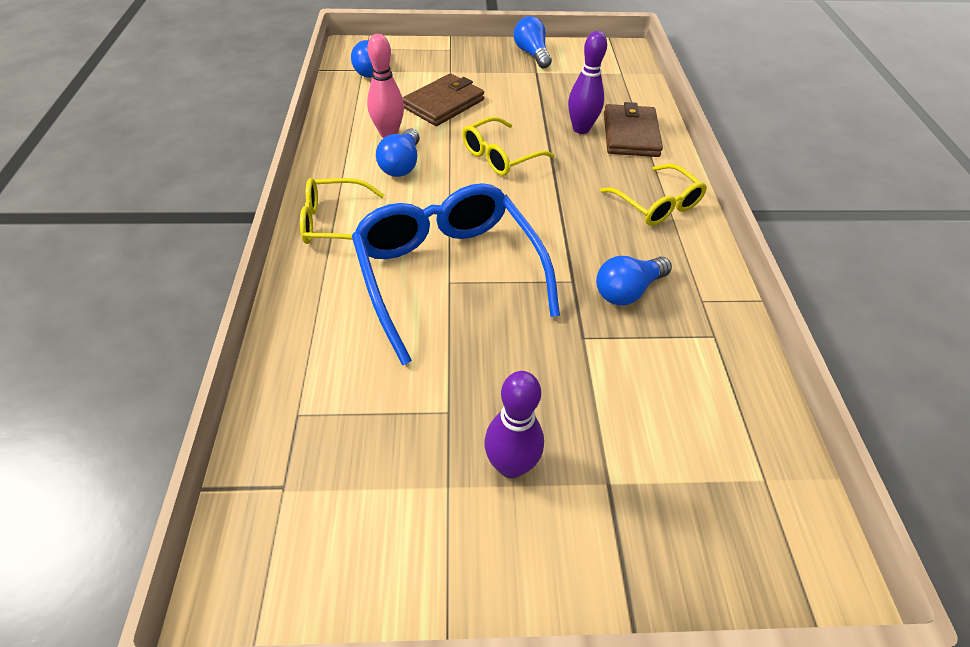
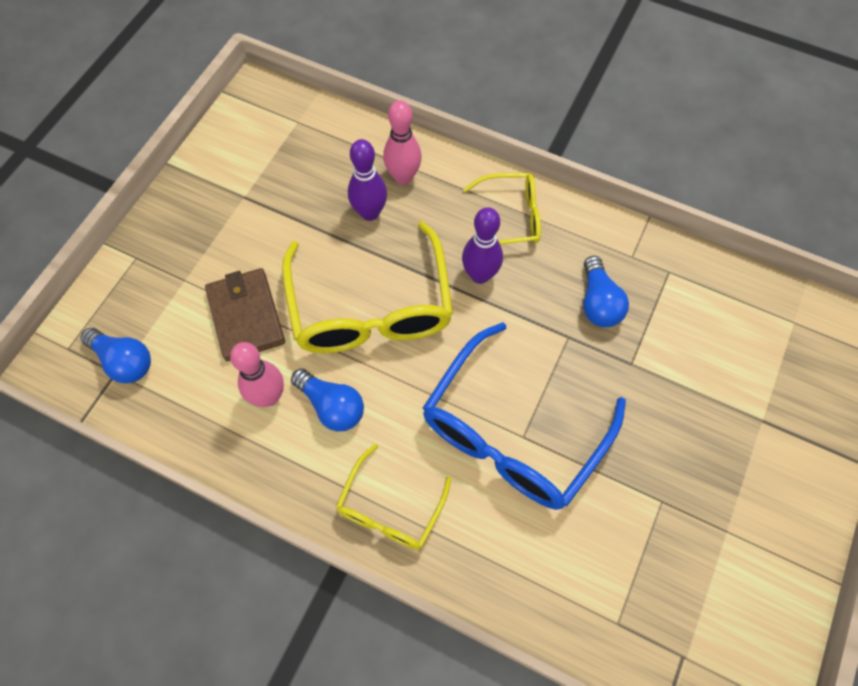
camera: 60 degrees left, 15 degrees up
(448, 273) = (512, 432): blue glasses -> blue glasses turned 60 degrees counterclockwise
(500, 156) = (370, 307): yellow glasses -> yellow glasses, size x1.83
(511, 465) = (726, 478): purple bowling pin -> purple bowling pin (480, 275)
(532, 54) = (205, 181): blue light bulb -> none
(630, 134) = (403, 177): brown wallet -> pink bowling pin

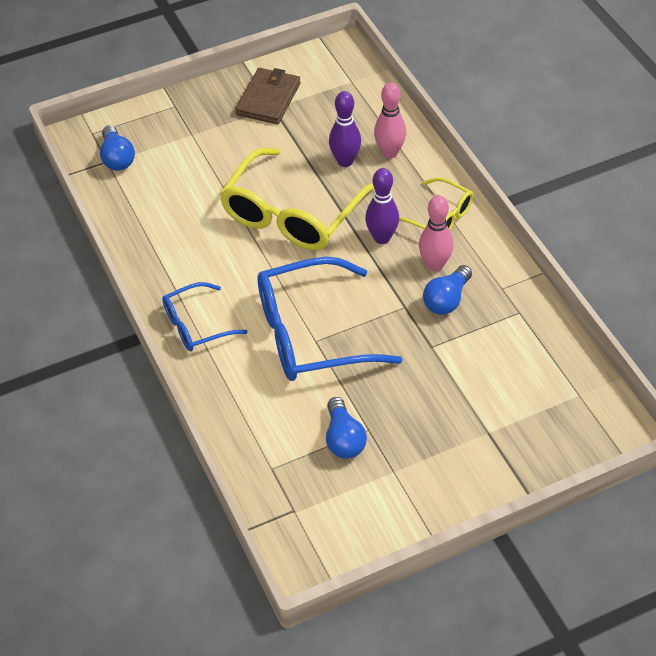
camera: 40 degrees right, 15 degrees down
(246, 316) = (209, 175): brown wallet -> brown wallet (268, 99)
(268, 396) = (182, 225): pink bowling pin -> pink bowling pin (435, 265)
(332, 406) = (214, 253): blue light bulb -> blue light bulb (343, 439)
(390, 508) = (196, 325): yellow glasses -> blue glasses

